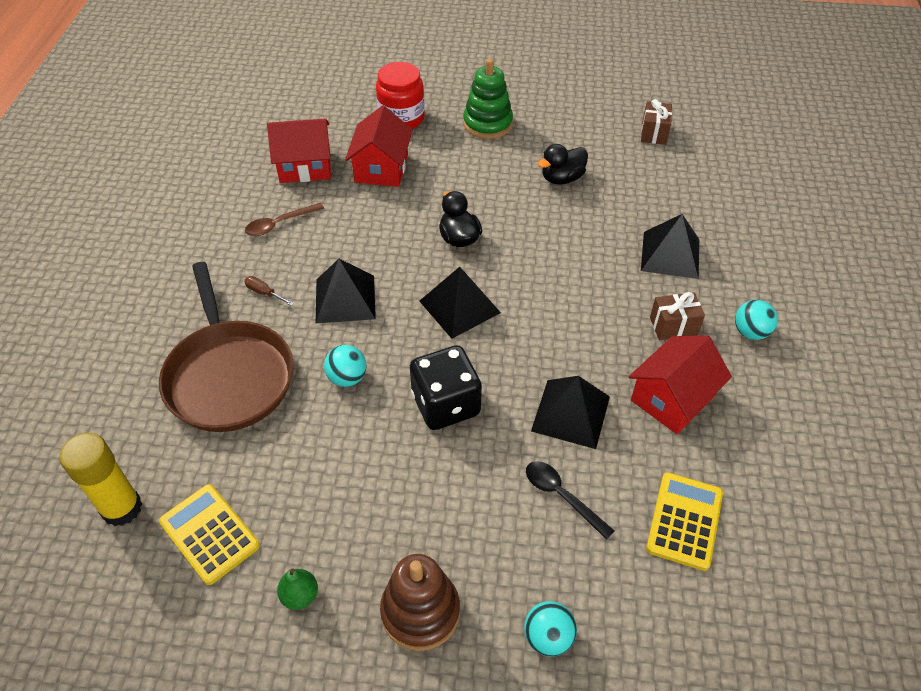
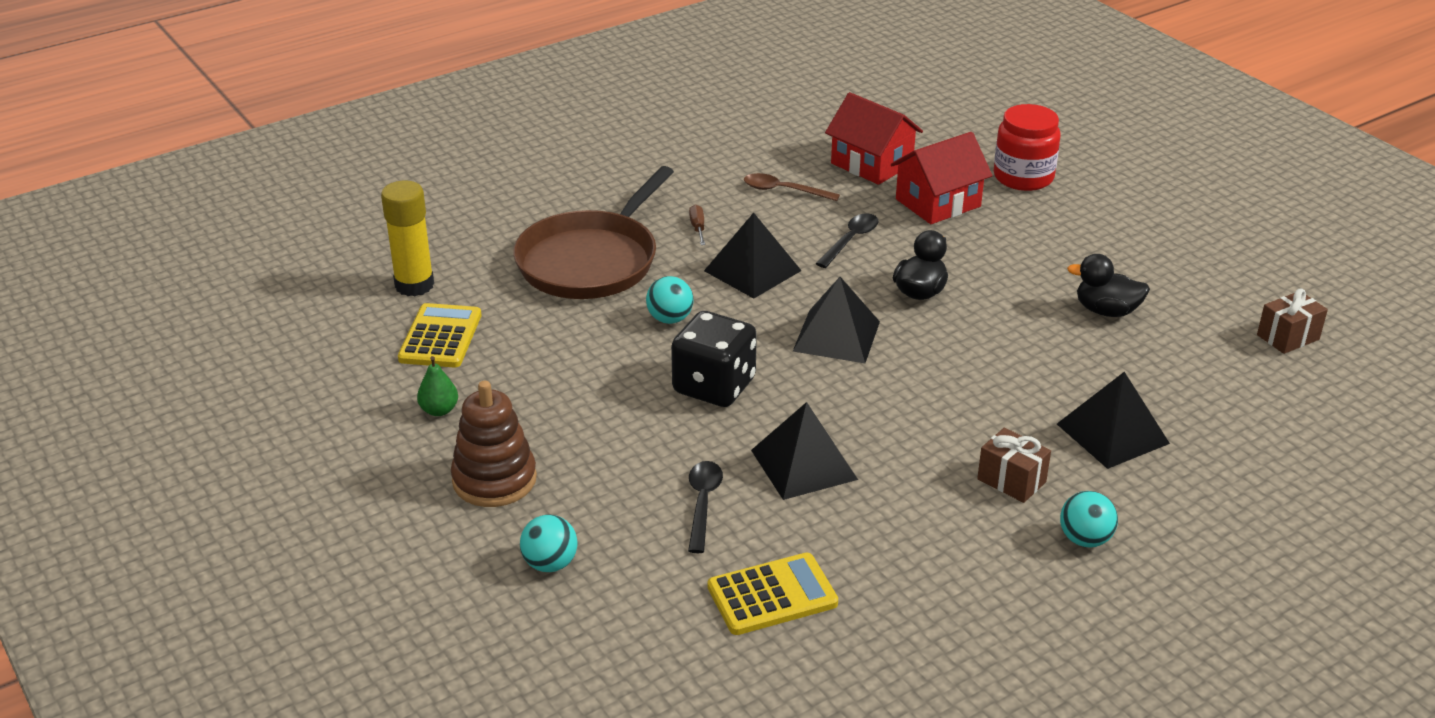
camera: 50 degrees right, 15 degrees down
(371, 231) = (850, 240): none -> black spoon
(487, 124) = (1105, 227): green stacking toy -> none
(672, 398) = (912, 522): red house -> none

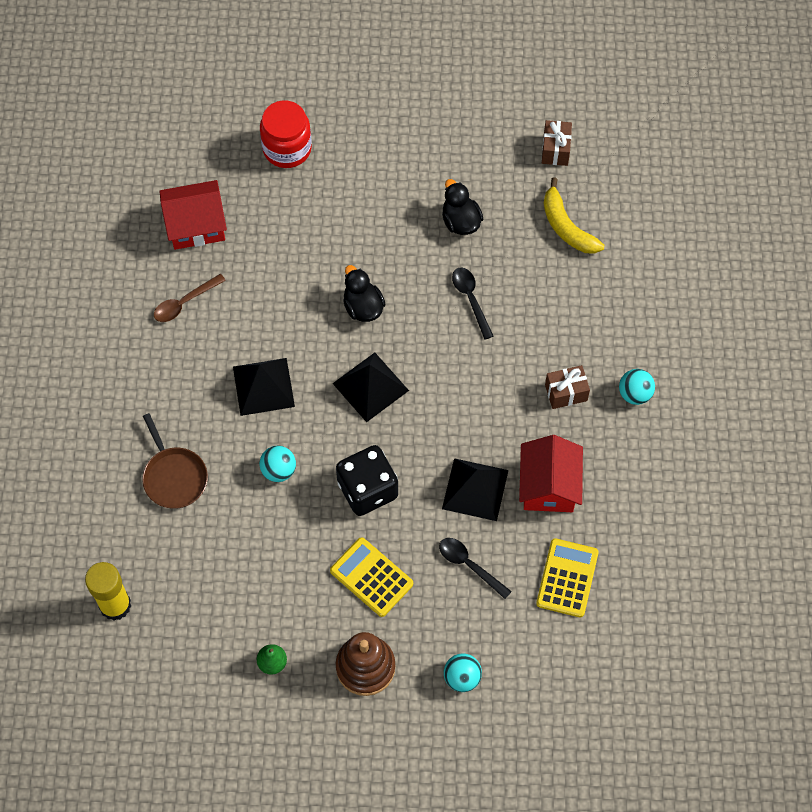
camera: 55 degrees left, 30 degrees up
(440, 337) = (191, 620): yellow calculator -> yellow calculator (371, 577)
(591, 261) = (174, 477): brown pan -> brown pan, size x0.57
(698, 228) = (187, 386): brown screwdriver -> none
(850, 240) = (276, 305): black spoon -> black spoon (471, 299)
(938, 203) = (275, 221): red house -> red house (549, 485)
(1106, 311) = (460, 221): black duck -> black duck turned 105 degrees clockwise
(1112, 433) = (566, 310): black pyramid -> none
(1212, 386) = (566, 226): none -> yellow banana

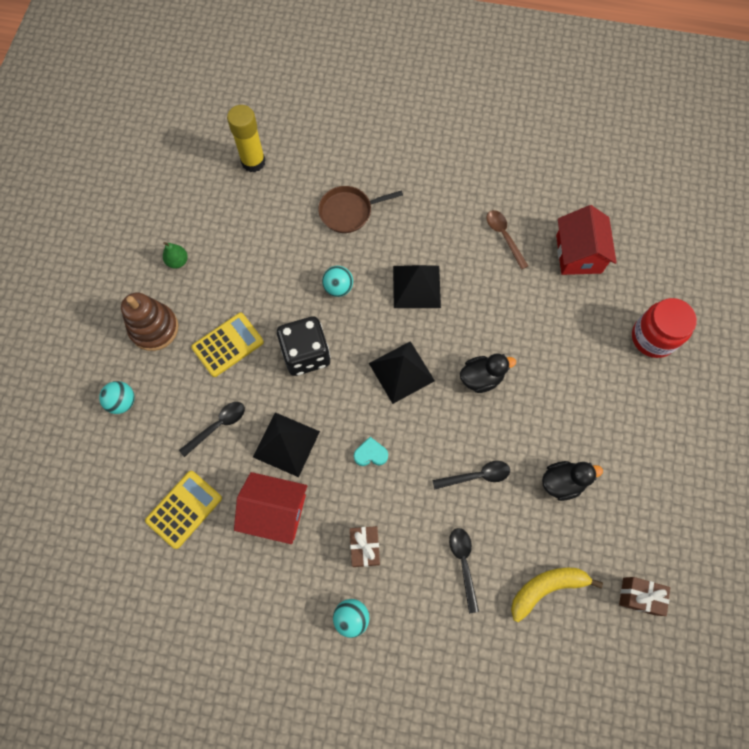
camera: 100 degrees right, 5 degrees up
(468, 403) = (370, 454): none -> turquoise heart
(560, 301) = (463, 563): none -> black spoon
(567, 578) = (184, 509): yellow calculator -> yellow calculator turned 75 degrees counterclockwise

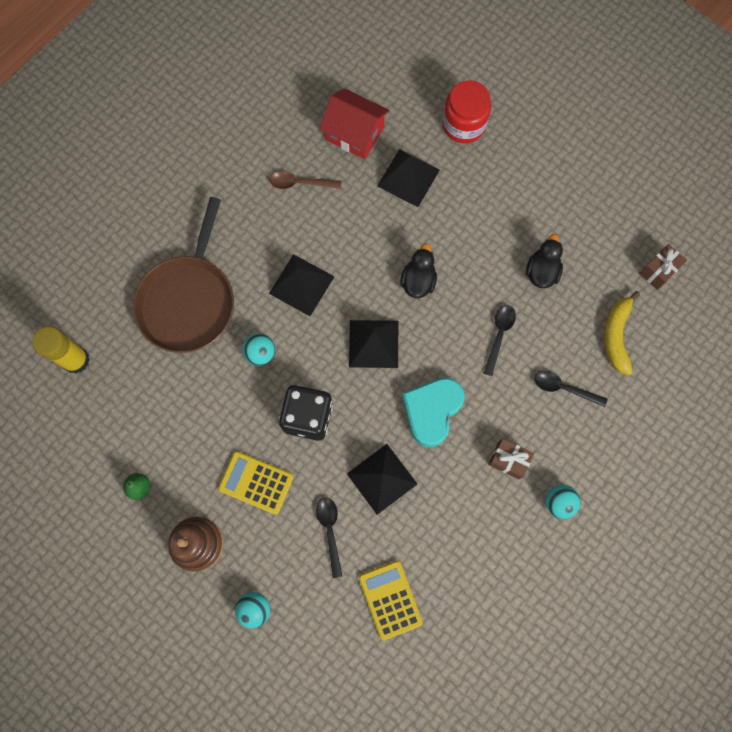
camera: 60 degrees left, 5 degrees up
(228, 345) = (256, 483): yellow calculator -> yellow calculator turned 60 degrees counterclockwise
(275, 511) = (436, 519): red house -> none
(348, 212) = (188, 301): brown pan -> brown pan, size x1.76
(370, 454) = (432, 411): turquoise heart -> turquoise heart, size x2.09
(570, 318) = (408, 177): none -> black pyramid

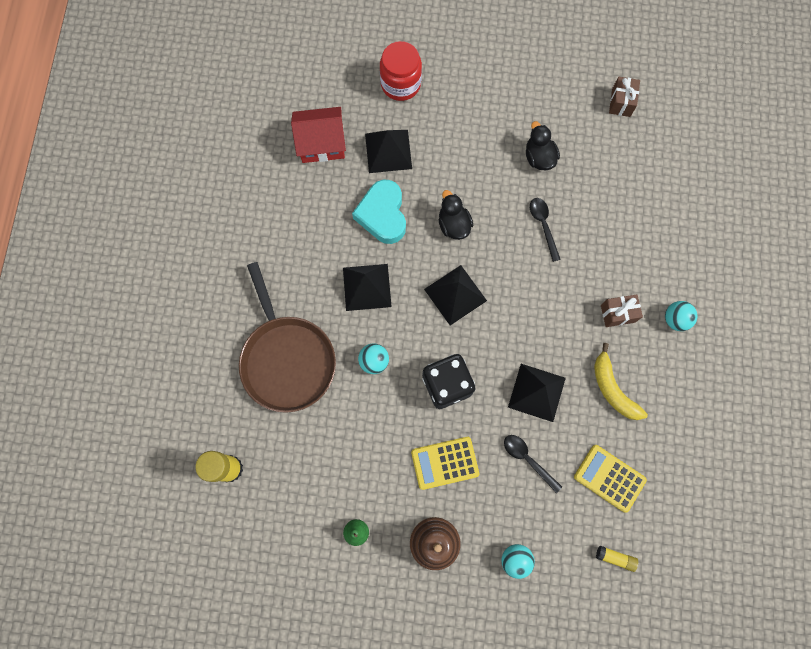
camera: 35 degrees left, 0 degrees up
(300, 183) = (307, 209): brown spoon -> none
(342, 672) = (615, 558): none -> yellow glue stick
(432, 411) = (536, 316): turquoise heart -> turquoise heart (382, 215)
(564, 388) = (617, 233): black spoon -> none
(616, 335) = (626, 169): yellow banana -> yellow banana (613, 389)

